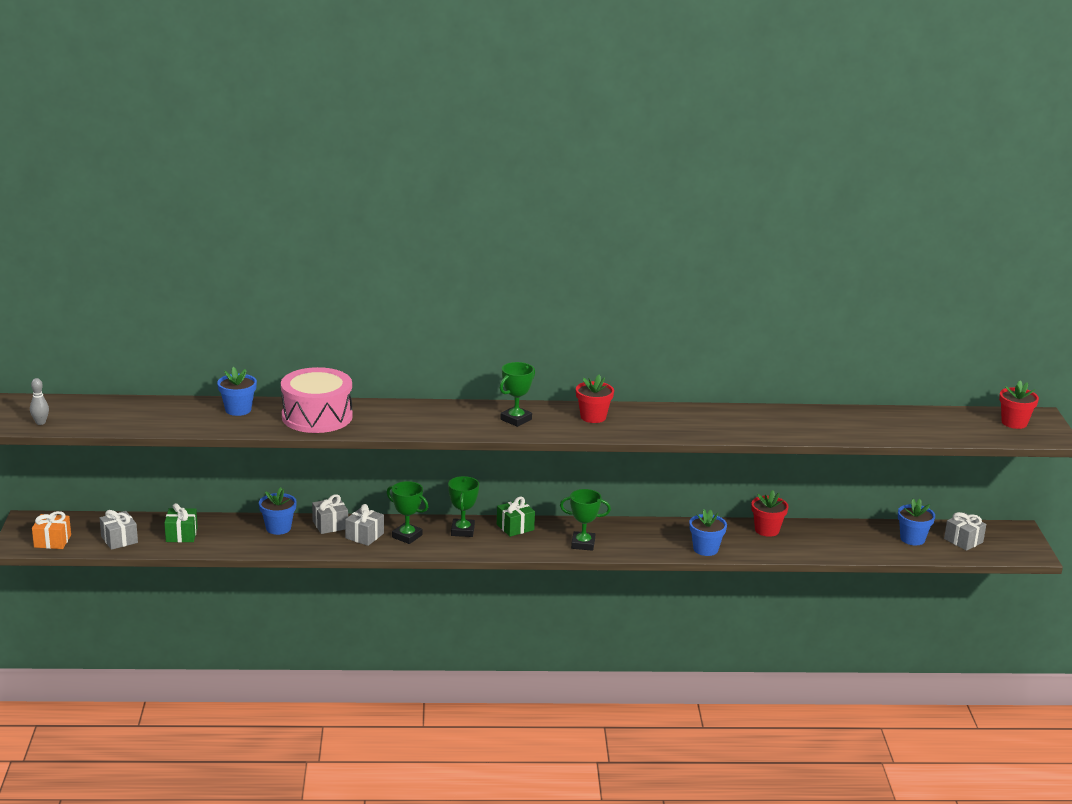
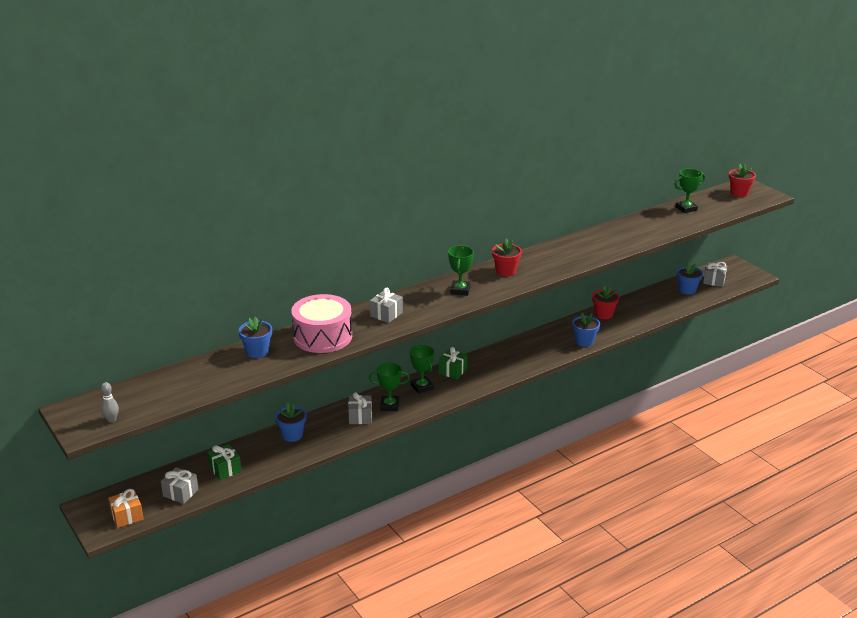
camera: 30 degrees left, 5 degrees up
(330, 525) = (327, 418): grey gift -> grey gift (386, 314)
(583, 544) = (508, 366): green trophy -> green trophy (686, 208)

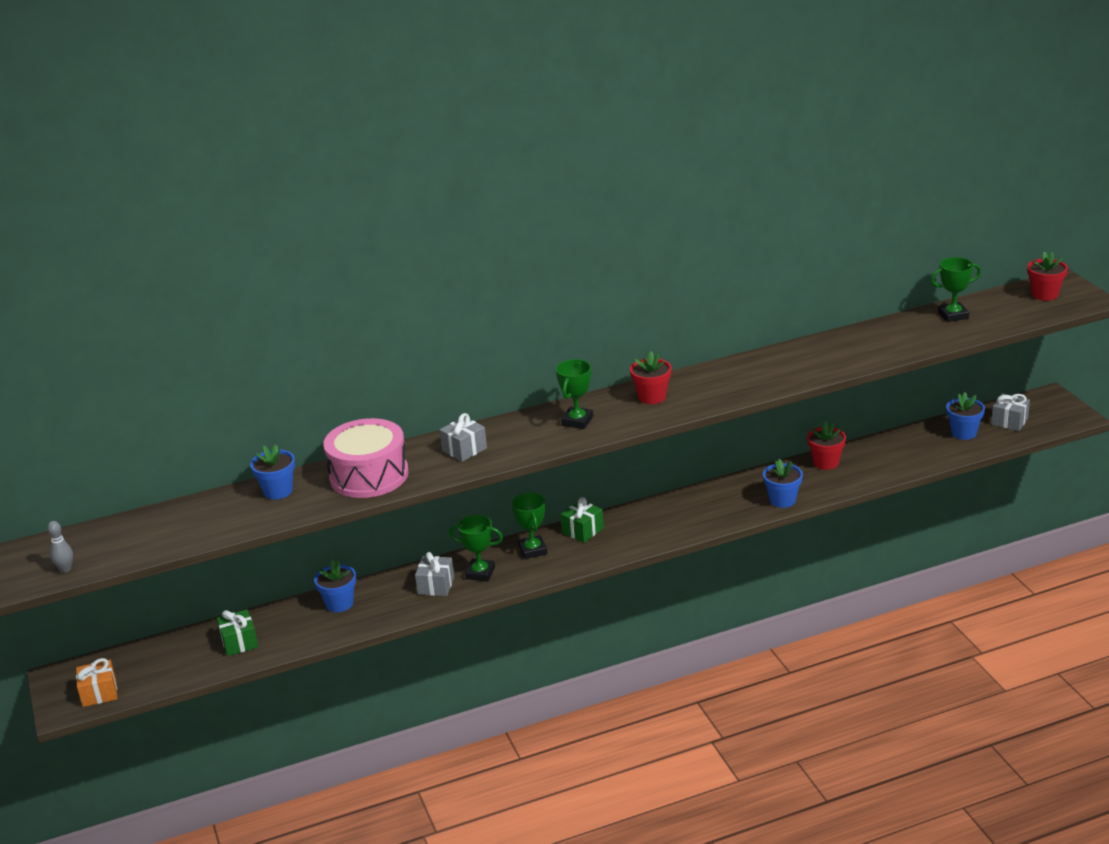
camera: 15 degrees right, 0 degrees up
(180, 493) = (174, 669): grey gift -> none

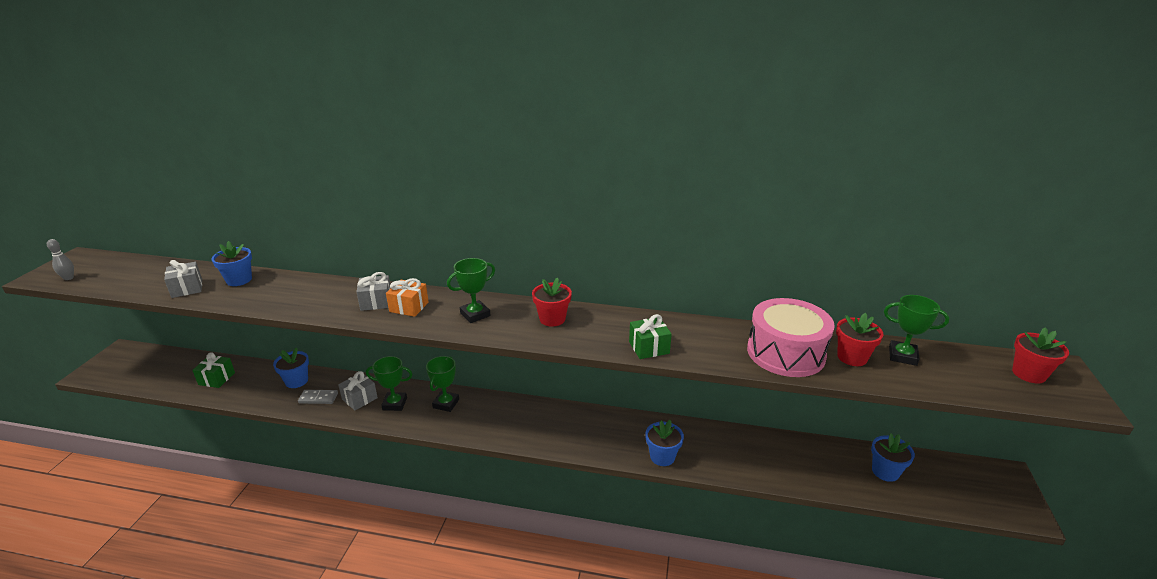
camera: 30 degrees right, 0 degrees up
(99, 693) = (116, 373): orange gift -> orange gift (409, 307)
(369, 475) = (297, 293): pink drum -> pink drum (785, 353)
(390, 605) = (318, 398): none -> grey domino
(480, 573) = (394, 404): green trophy -> green trophy turned 45 degrees counterclockwise
(582, 530) = (494, 405): green gift -> green gift (649, 347)
(826, 462) = (731, 439): red flower pot -> red flower pot (852, 357)
(1009, 421) = (943, 482): grey gift -> grey gift (187, 288)

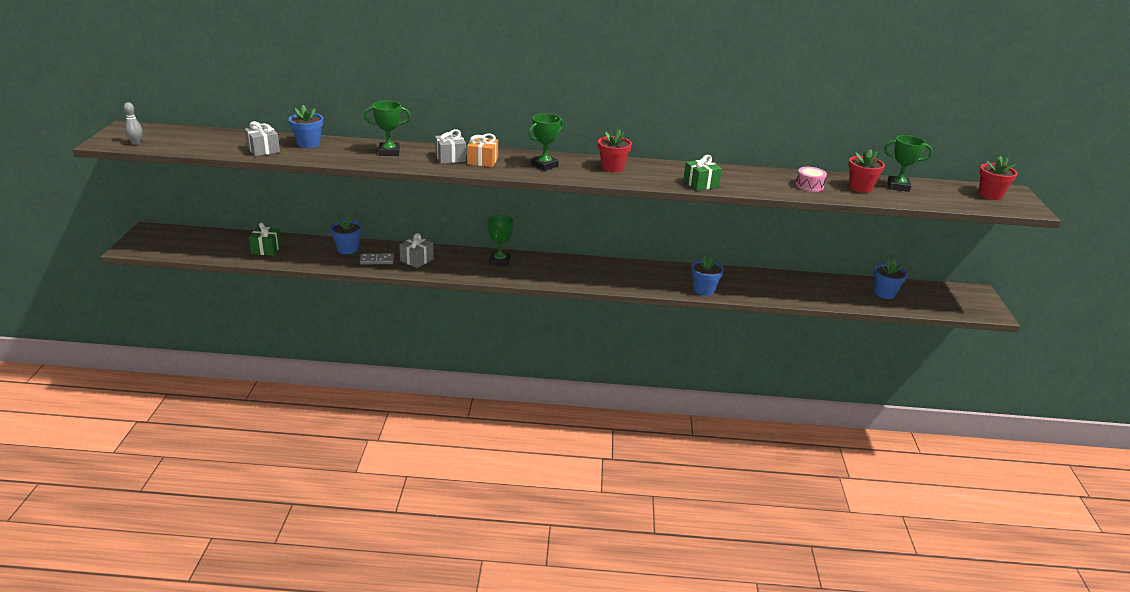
camera: 10 degrees left, 0 degrees up
(394, 404) = (452, 262): green trophy -> green trophy (389, 152)
(785, 353) = (809, 186): pink drum -> pink drum, size x0.45

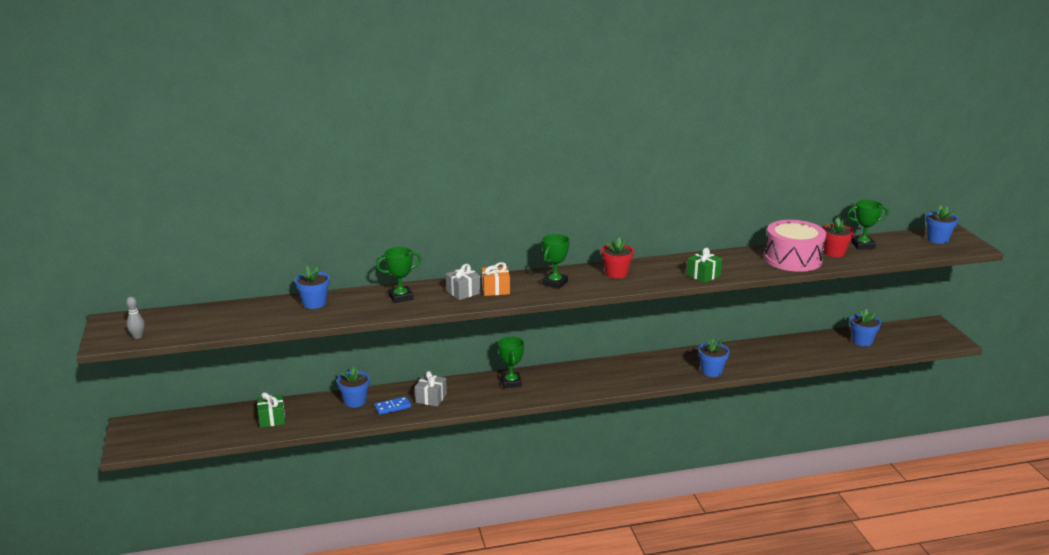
camera: 15 degrees left, 5 degrees down
(263, 150) = (276, 319): grey gift -> none
(377, 260) = (392, 407): grey domino -> blue domino
(809, 186) = (793, 259): pink drum -> pink drum, size x2.22
(990, 195) = (937, 239): red flower pot -> blue flower pot

